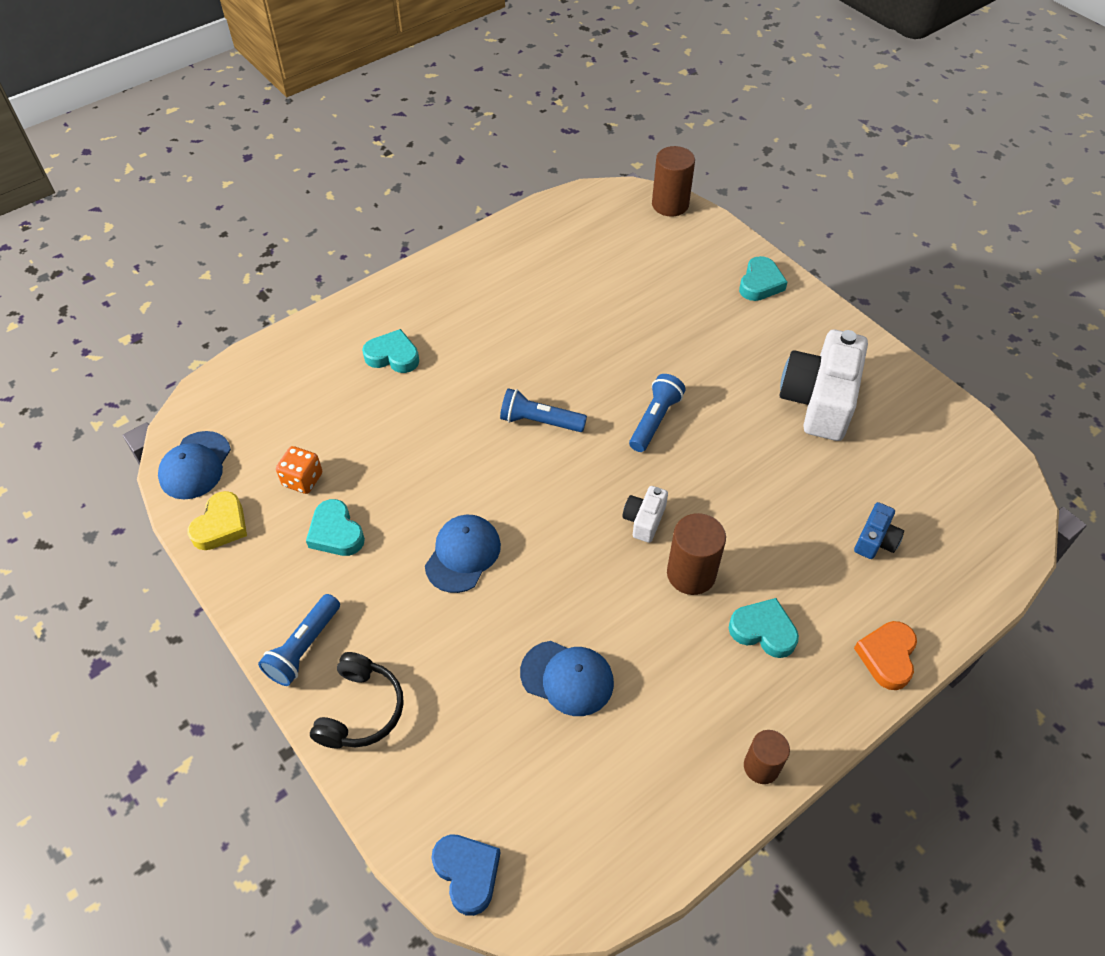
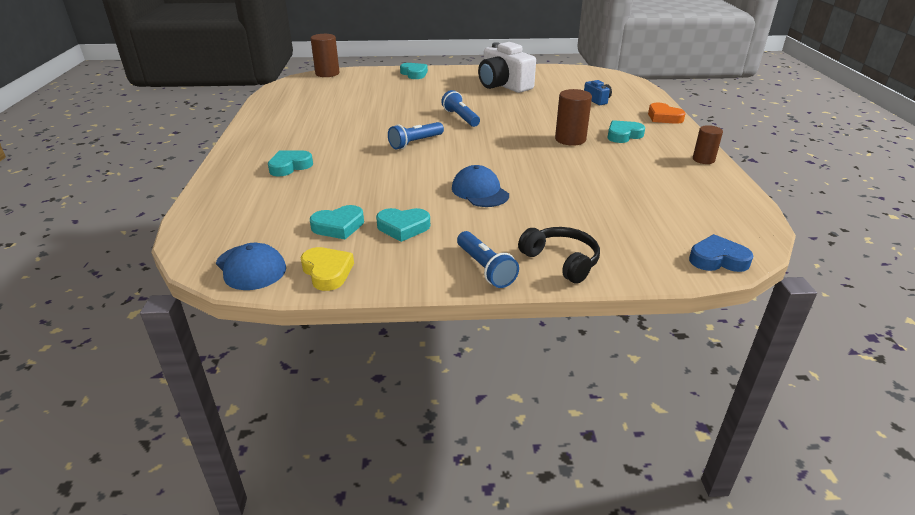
camera: 55 degrees left, 20 degrees down
(303, 480) = (338, 226): orange dice -> turquoise heart
(567, 678) = (604, 188): blue cap -> none
(644, 520) = (522, 139): white camera -> none

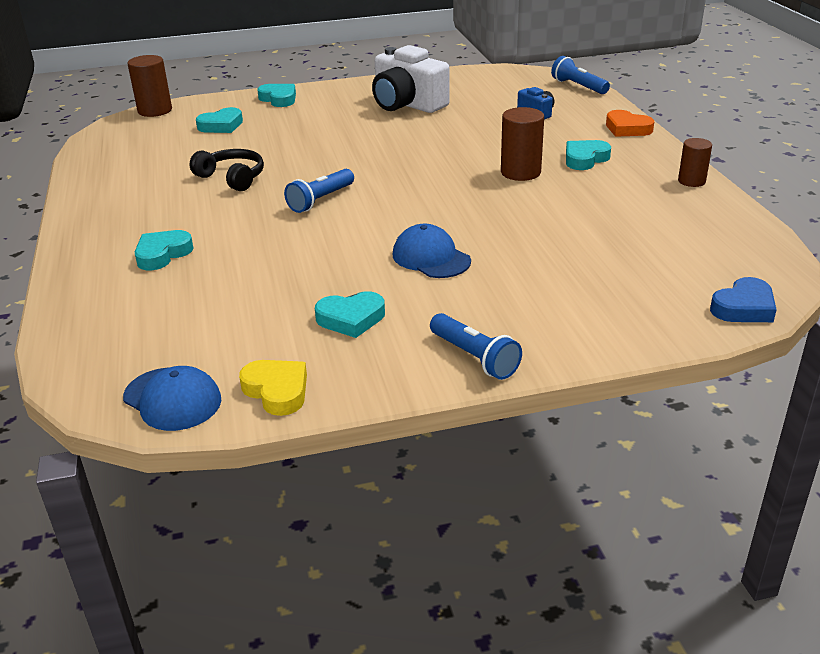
camera: 10 degrees left, 0 degrees up
(338, 226) = (266, 329): turquoise heart -> turquoise heart (221, 126)
(461, 118) = (367, 157): blue flashlight -> blue flashlight (578, 86)
(561, 261) = (563, 335): black headphones -> black headphones (232, 178)
(717, 259) = (744, 307): blue heart -> blue heart turned 150 degrees clockwise

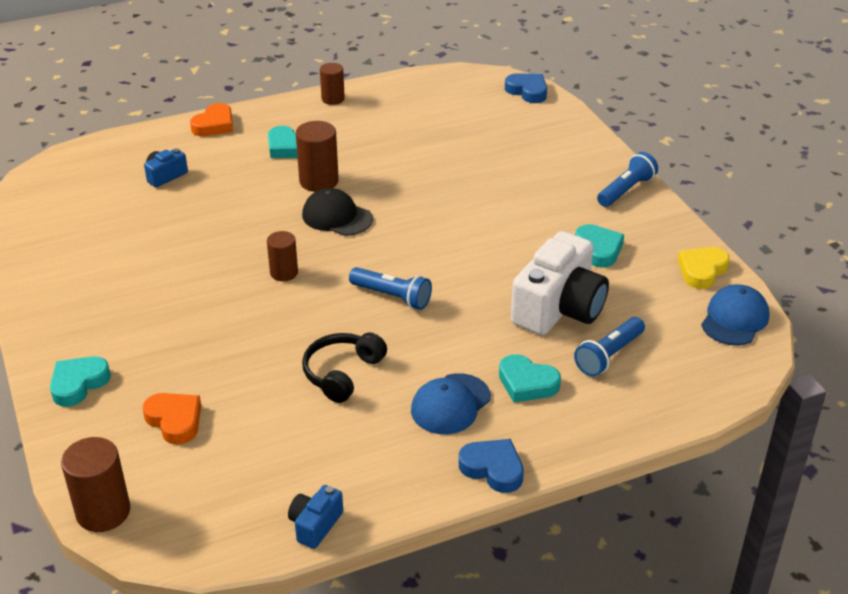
camera: 100 degrees left, 5 degrees up
(76, 231) = (493, 469): none -> blue heart
(85, 167) = (315, 525): none -> blue camera
(221, 126) = (175, 420): turquoise heart -> orange heart
(376, 157) = (284, 273): none -> brown cylinder
(407, 104) = (121, 267): white camera -> white camera (559, 308)
(431, 258) = (493, 219): blue cap -> blue cap (450, 404)
(456, 179) = (337, 217): none -> black cap
(578, 86) = (87, 151): blue flashlight -> blue flashlight (608, 355)

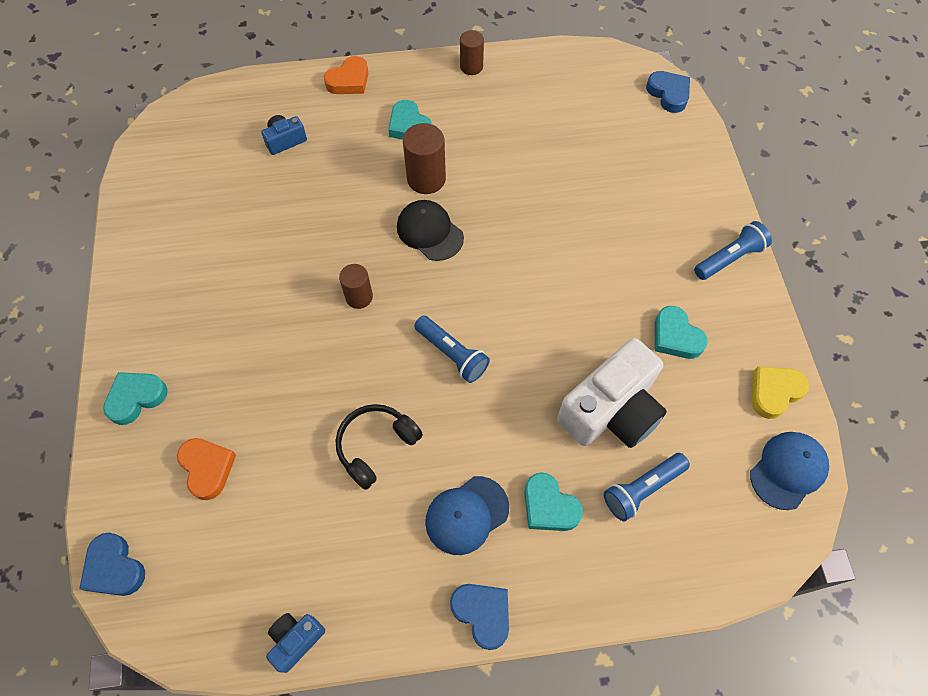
camera: 15 degrees right, 25 degrees up
(103, 512) = (114, 568): brown cylinder -> blue heart
(598, 249) = (675, 336): turquoise heart -> turquoise heart turned 150 degrees clockwise

